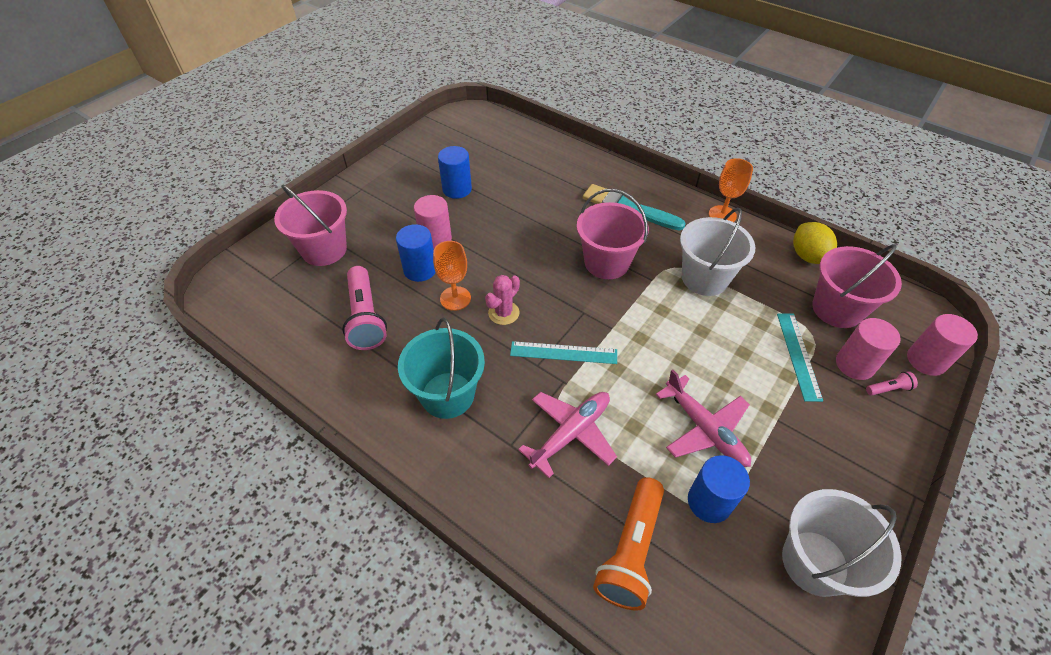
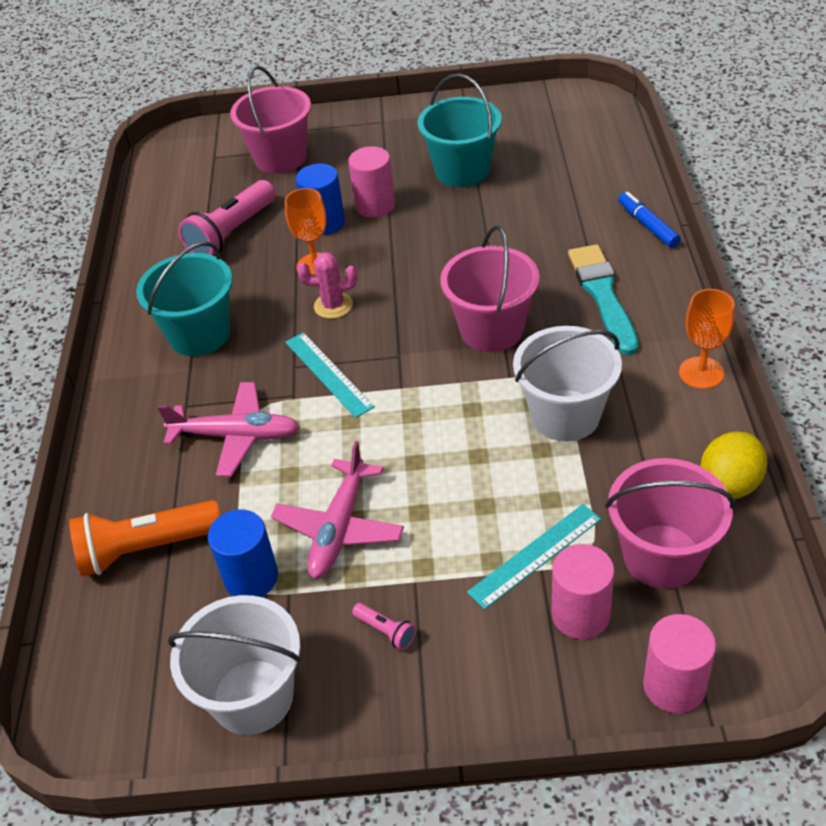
camera: 55 degrees right, 5 degrees down
(457, 189) = (462, 171): blue cylinder -> turquoise bucket
(594, 161) = (647, 225): none -> blue marker
(888, 389) = (575, 665): pink flashlight -> pink flashlight (386, 631)

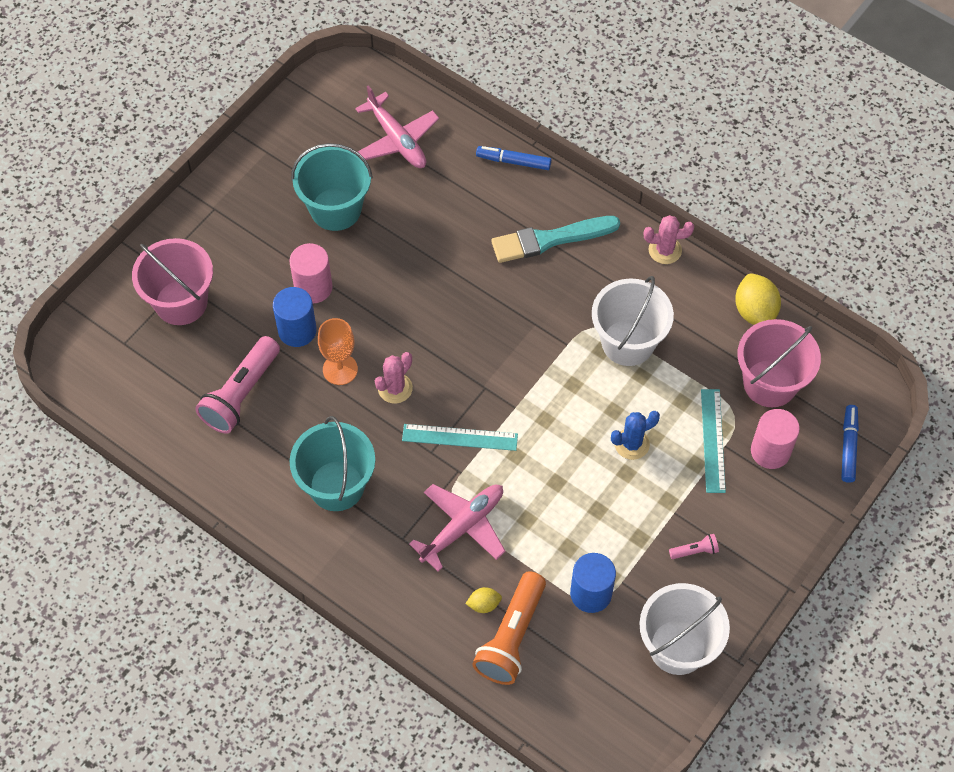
camera: 55 degrees left, 15 degrees up
(165, 504) = (484, 604): none -> yellow lemon
(231, 233) = (241, 394): pink flashlight -> pink flashlight turned 45 degrees clockwise
(339, 527) = (598, 522): pink plane -> pink plane (397, 139)
(456, 494) = (632, 444): none -> blue cactus
(491, 330) = (516, 320): pink bucket -> none
(603, 295) = (550, 239): turquoise brush -> turquoise brush turned 45 degrees counterclockwise
(674, 686) = (848, 446): pink cylinder -> blue marker
(701, 373) = (665, 250): orange goblet -> pink cactus

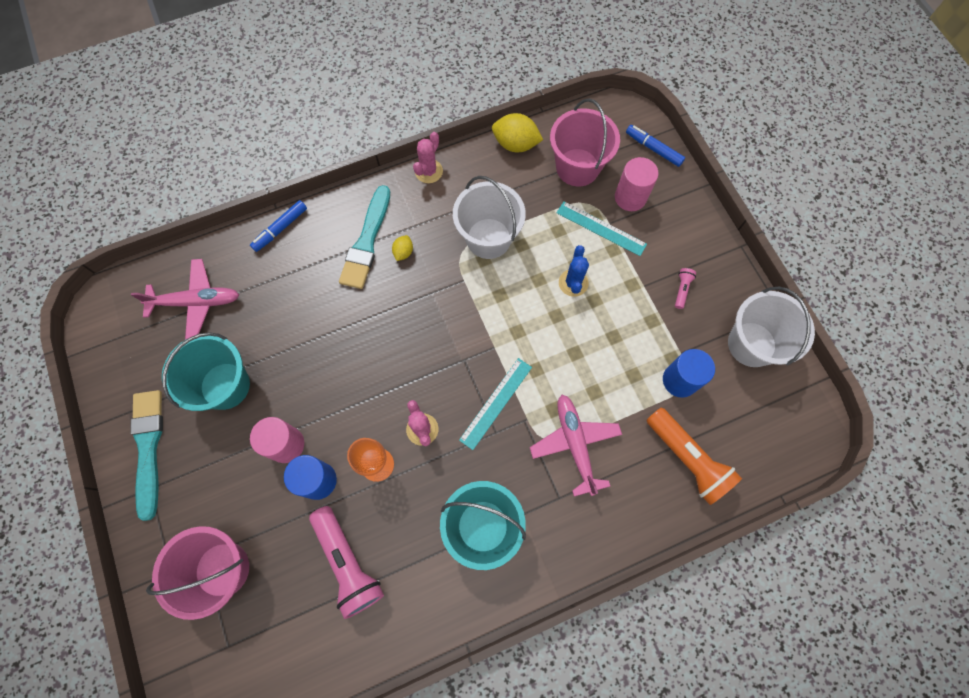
camera: 60 degrees left, 10 degrees up
(247, 186) = (148, 447): none -> turquoise brush
(484, 604) = (649, 465): yellow lemon -> yellow lemon (403, 252)

